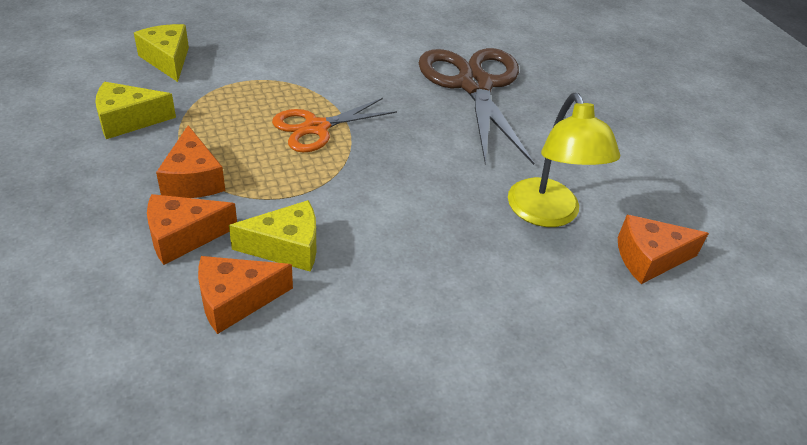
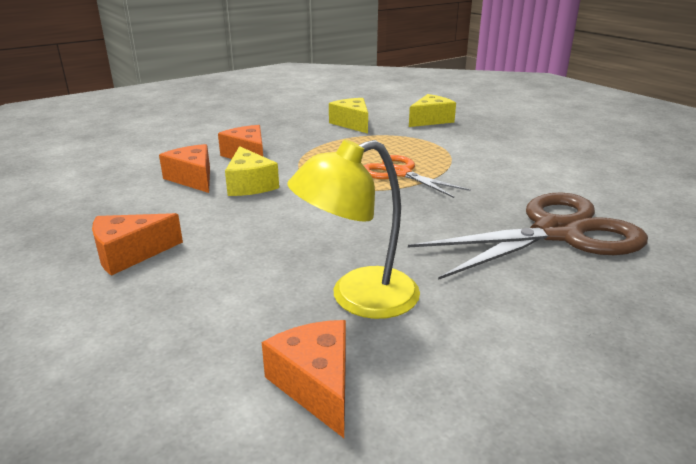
camera: 80 degrees right, 15 degrees down
(193, 179) = (305, 148): orange cheese -> orange cheese (130, 254)

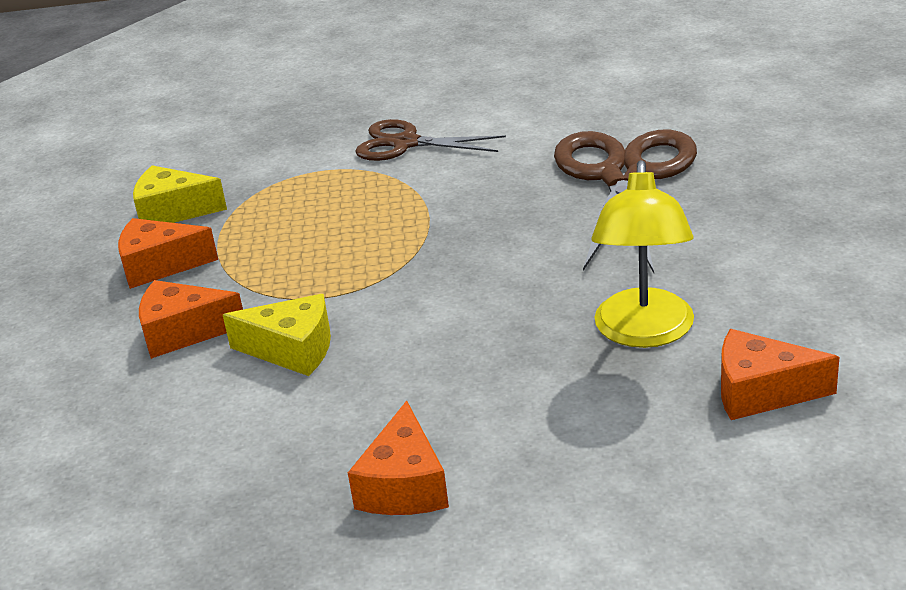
camera: 55 degrees left, 5 degrees up
(193, 178) = (212, 398): orange cheese -> orange cheese (160, 266)
(399, 173) = (387, 224): orange scissors -> none
(430, 120) = (243, 147): yellow cheese -> none
(491, 154) = (405, 143): none -> brown scissors

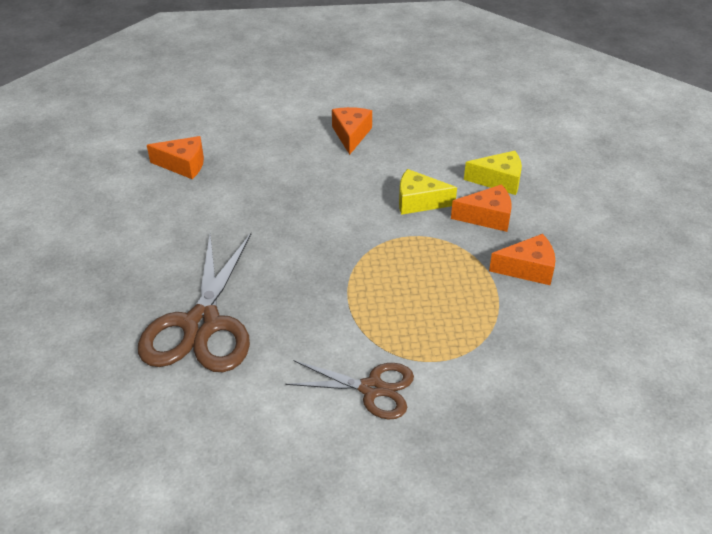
camera: 175 degrees right, 10 degrees up
(173, 211) = (544, 322): yellow cheese -> yellow cheese (498, 180)
(643, 333) = (228, 199): yellow lamp -> none

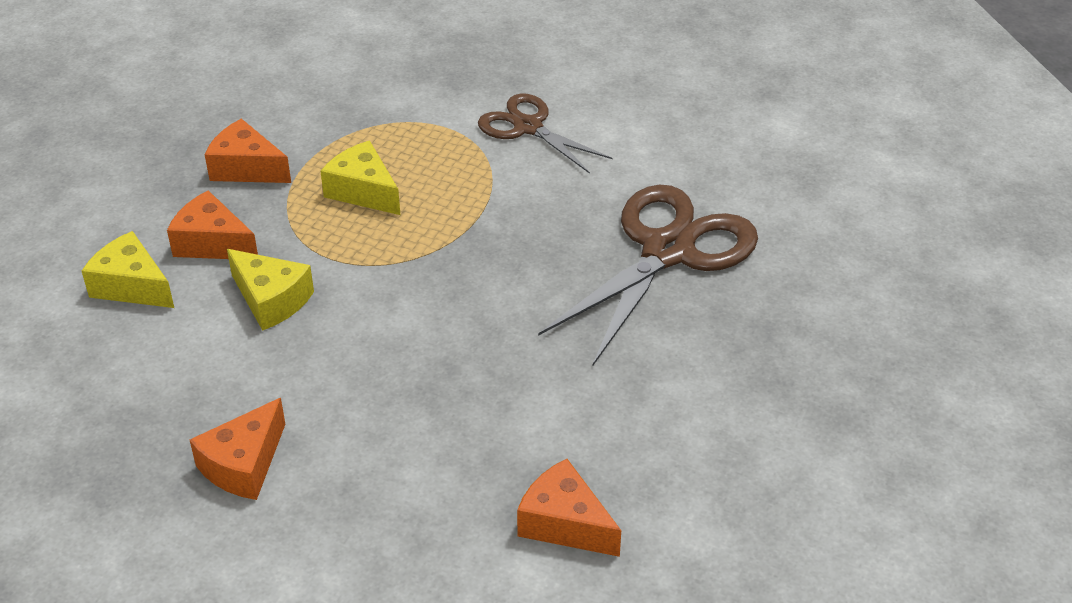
camera: 150 degrees left, 0 degrees up
(437, 284) = (363, 191): none -> yellow cheese

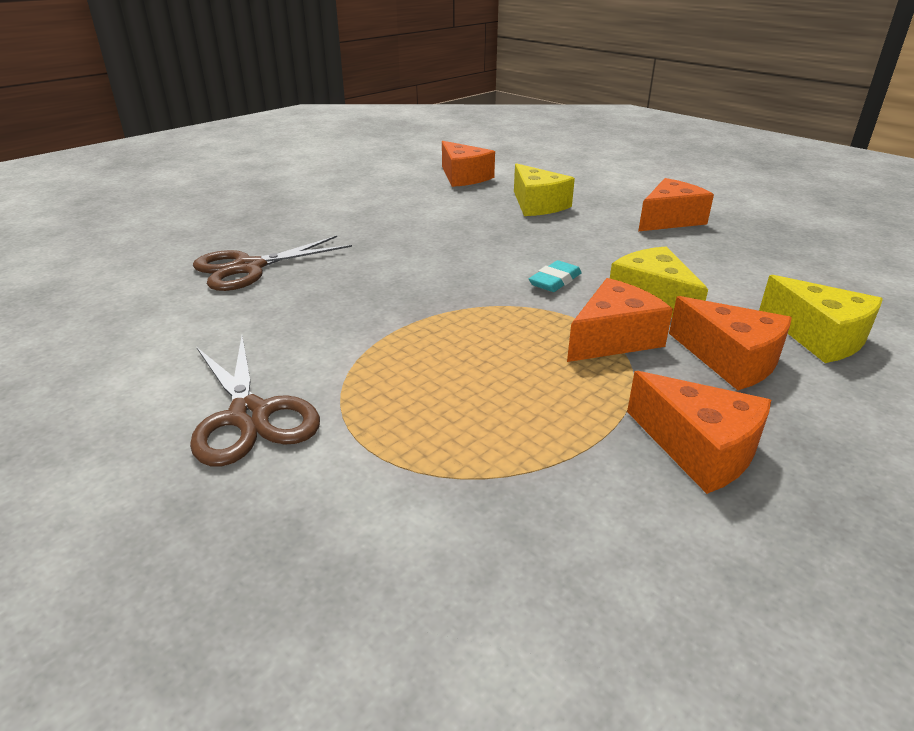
camera: 160 degrees left, 10 degrees down
(304, 243) = (613, 338): none -> orange cheese
(363, 191) = (527, 379): yellow cheese -> yellow cheese (537, 205)
(366, 304) = (555, 281): none -> turquoise eraser
(668, 251) = (248, 268): brown scissors -> brown scissors, size x0.59

